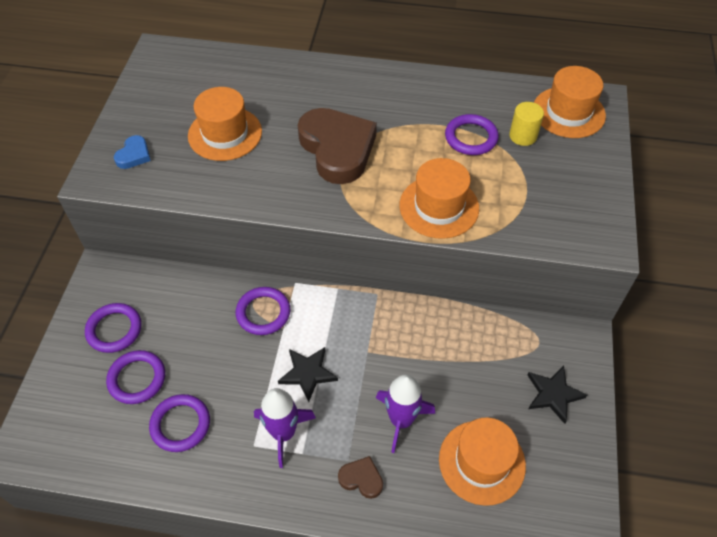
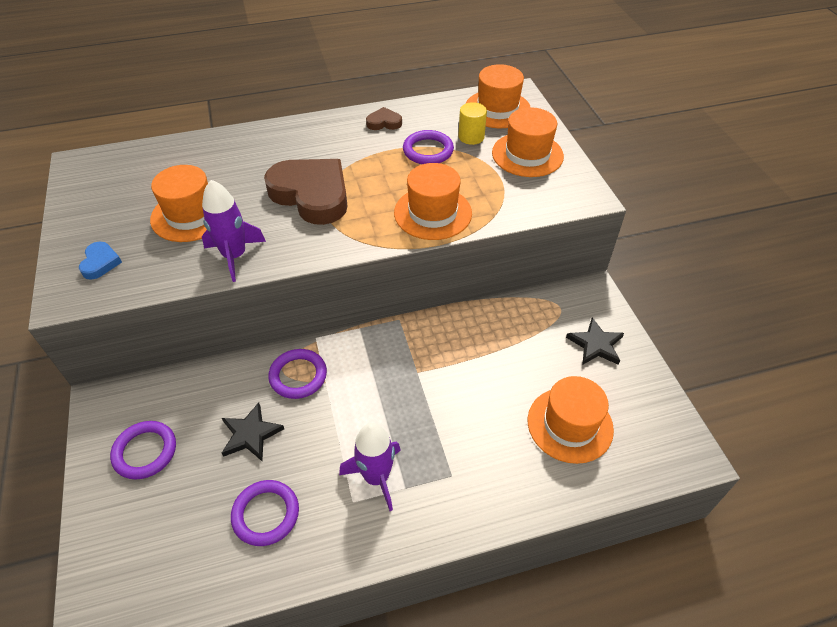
camera: 25 degrees left, 5 degrees down
(137, 379) = (195, 489): purple ring -> none
(308, 373) = (371, 413): black star -> black star (251, 434)
(361, 479) = (473, 486): brown heart -> brown heart (384, 122)
(401, 420) = (480, 419): purple rocket -> purple rocket (234, 256)
(570, 175) = (527, 154): none -> orange hat

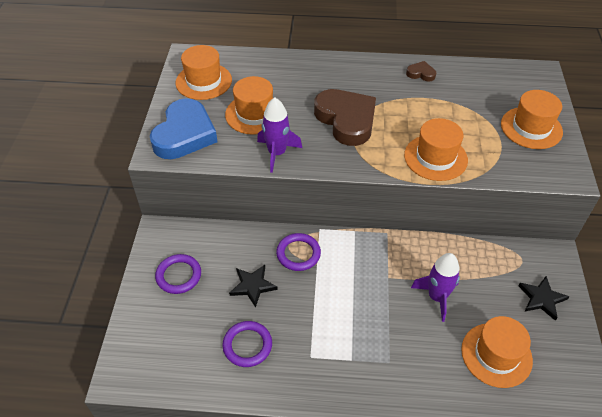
camera: 20 degrees right, 0 degrees up
(100, 263) = (184, 134): blue heart -> blue heart, size x2.29
(376, 477) = (333, 345): purple rocket -> purple rocket (437, 297)
(428, 151) = (449, 105): purple ring -> none
(471, 137) = (488, 102): yellow cylinder -> none
(497, 109) = (519, 83): orange hat -> orange hat (203, 81)

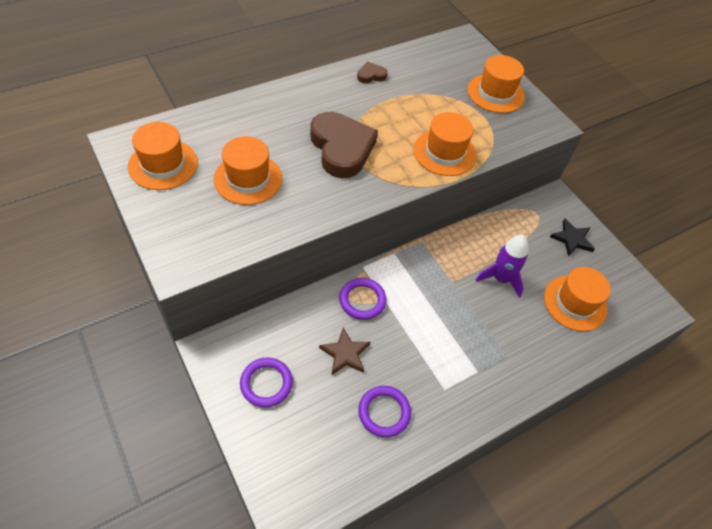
camera: 40 degrees left, 5 degrees up
(184, 134) = (191, 233): blue heart -> none
(253, 286) = (345, 353): black star -> brown star
(277, 153) = (304, 210): purple rocket -> none
(346, 120) = (341, 148): brown heart -> brown heart turned 45 degrees clockwise

